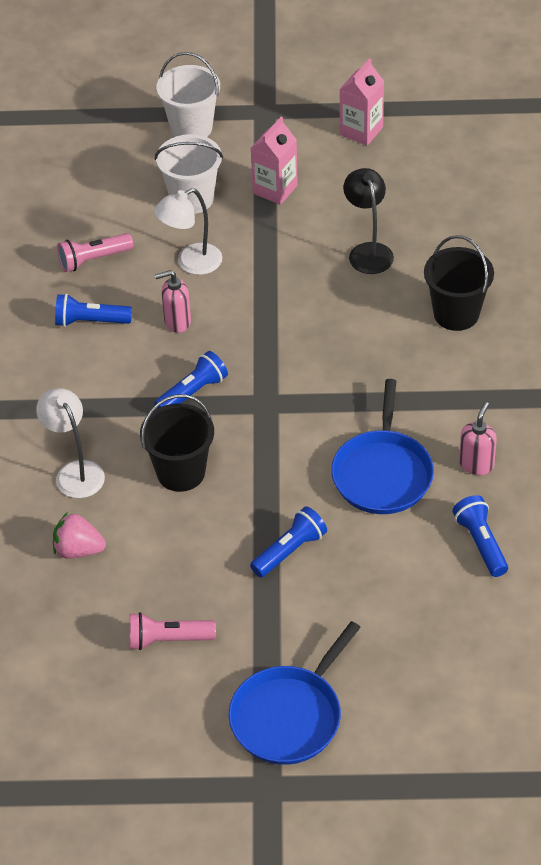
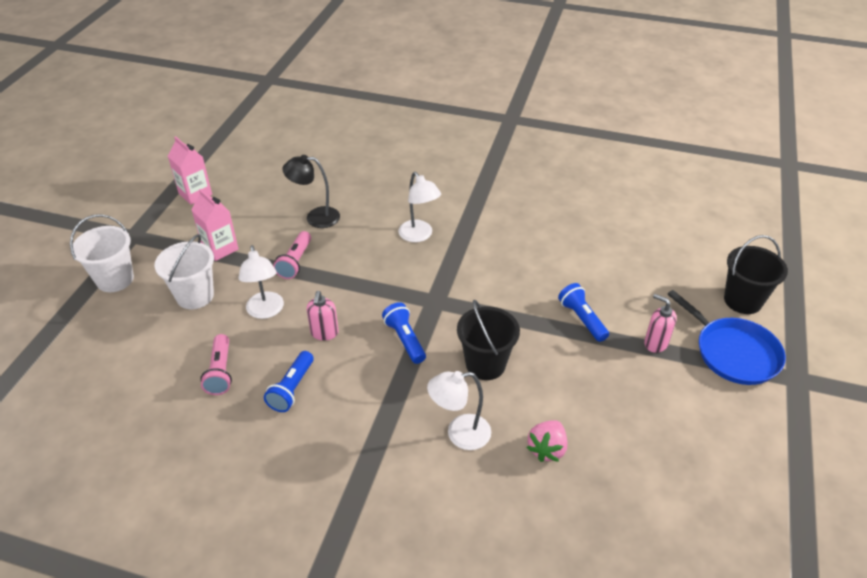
camera: 75 degrees left, 5 degrees down
(168, 640) = (653, 408): pink flashlight -> pink flashlight (295, 262)
(378, 358) = (419, 236): none -> white lamp
(382, 473) = (525, 257): blue pan -> none
(456, 314) = (397, 192): black bucket -> black bucket (742, 300)
(476, 464) = (532, 214): pink soap dispenser -> pink soap dispenser (655, 343)
(480, 543) = (599, 228): blue flashlight -> none

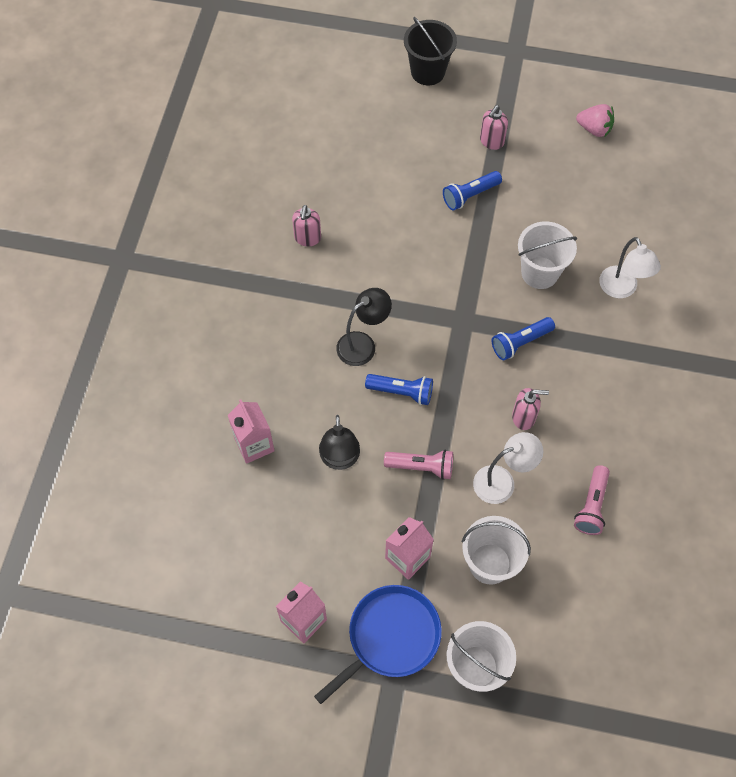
camera: 95 degrees left, 20 degrees up
(220, 372) = (591, 506): pink flashlight -> pink flashlight turned 120 degrees clockwise
(292, 389) = (599, 434): blue flashlight -> blue flashlight (401, 392)
(341, 176) = (254, 444): none -> pink carton
(419, 236) = (363, 344): white lamp -> black lamp
(485, 364) = (539, 272): black bucket -> white bucket
(529, 209) = (307, 238): none -> pink soap dispenser
(547, 449) = (623, 225): pink strawberry -> pink strawberry (594, 129)
(733, 352) = (493, 88): blue pan -> blue pan (390, 637)

